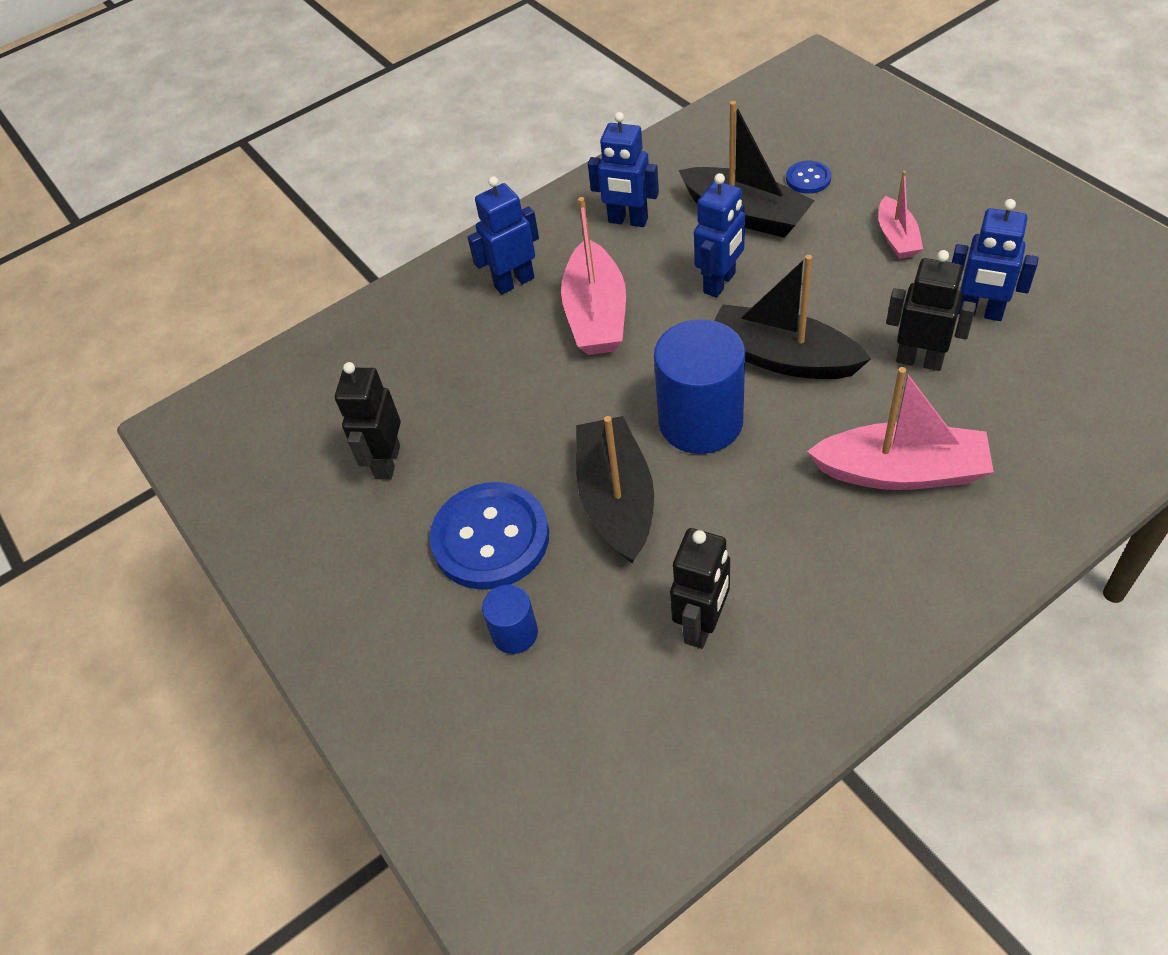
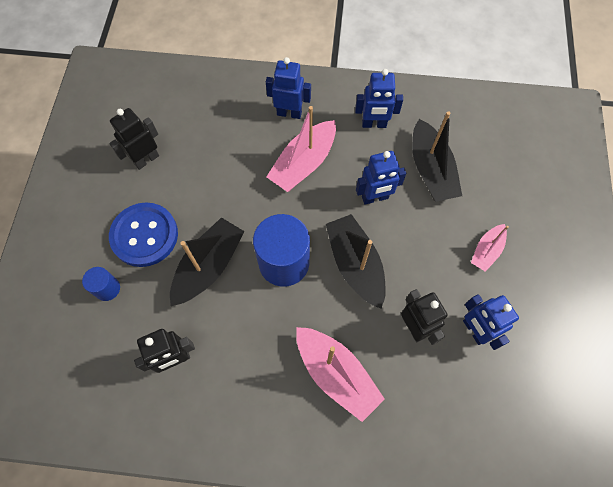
camera: 35 degrees right, 15 degrees up
(628, 221) = (374, 124): blue robot -> blue robot turned 60 degrees counterclockwise
(808, 179) = (485, 177): blue button -> none

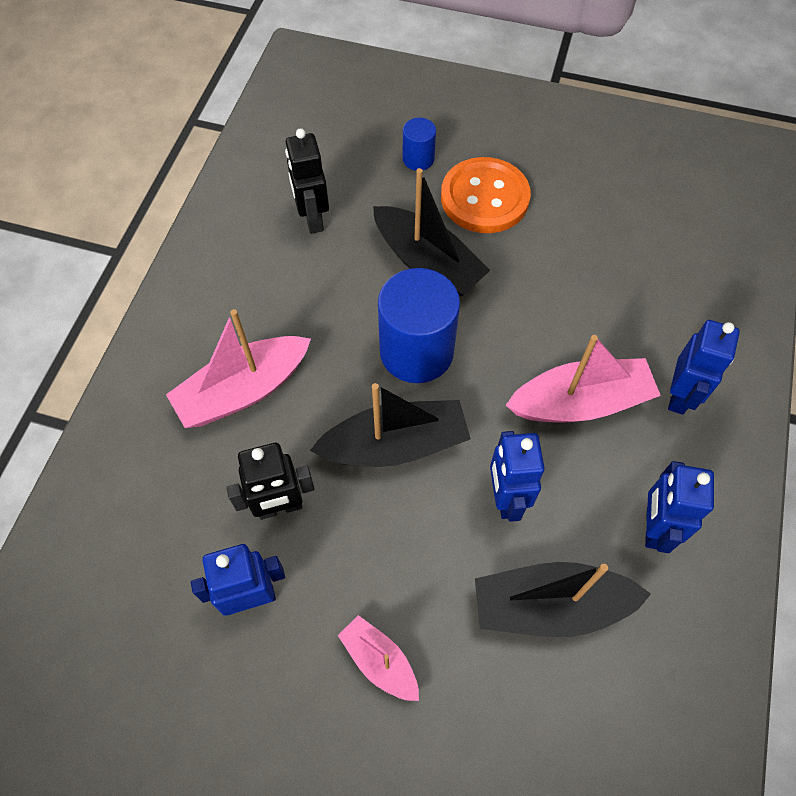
camera: 100 degrees right, 5 degrees down
(144, 235) = (484, 198): blue button -> orange button
(146, 159) = (602, 205): black robot -> none
(304, 163) = (580, 402): pink boat -> pink boat turned 120 degrees clockwise

